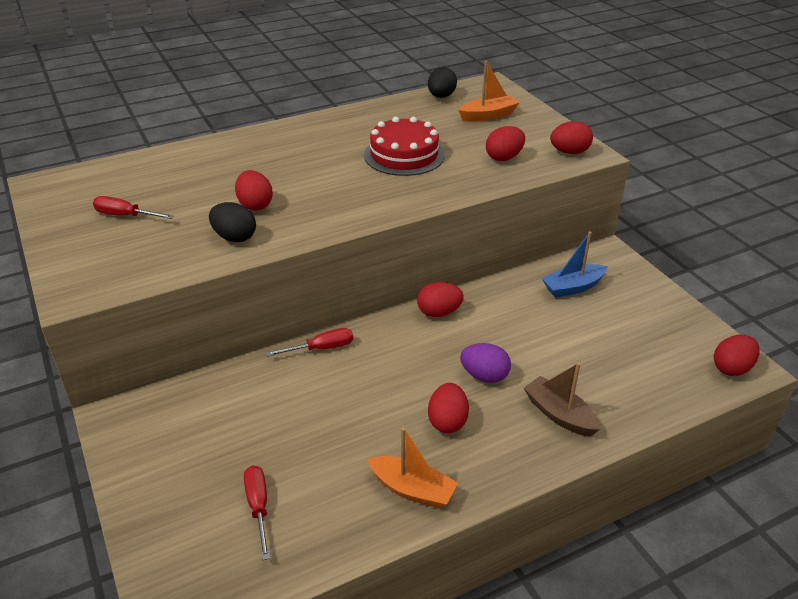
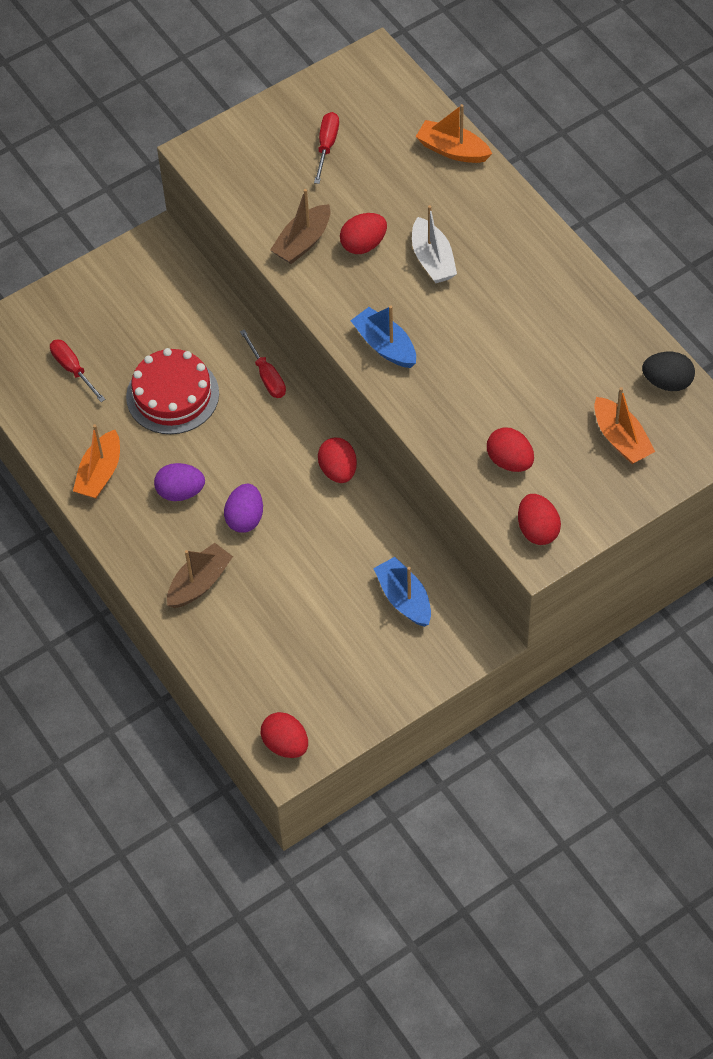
camera: 85 degrees right, 20 degrees up
(176, 156) = (452, 150): none -> orange boat
(234, 237) = (302, 242): black egg -> brown boat
(258, 507) = (73, 369): red screwdriver -> red screwdriver turned 105 degrees counterclockwise
(289, 174) = (432, 259): none -> white boat
(373, 203) = (385, 345): none -> blue boat
(404, 155) = (496, 360): red cake -> red cake (172, 395)
(447, 421) = (180, 492): red egg -> purple egg

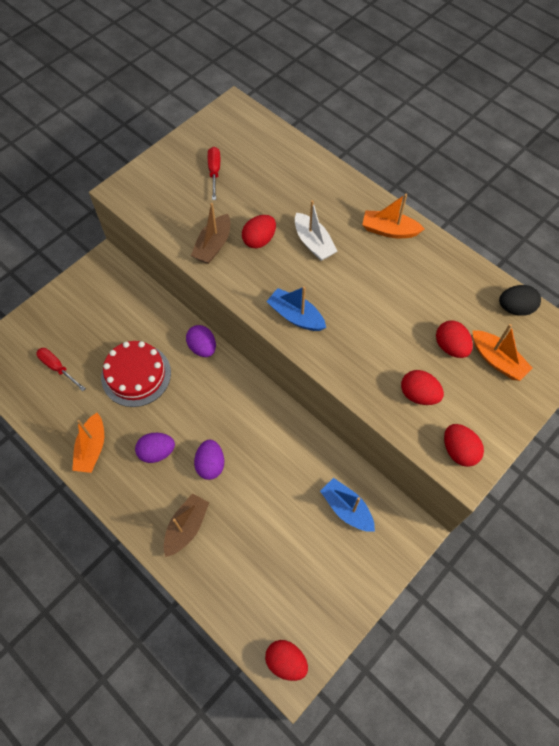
camera: 15 degrees left, 5 degrees up
(267, 376) = (202, 347): red screwdriver -> purple egg
(338, 470) = (271, 412): red egg -> red egg (450, 347)
(452, 150) = (305, 161): orange boat -> orange boat (389, 230)

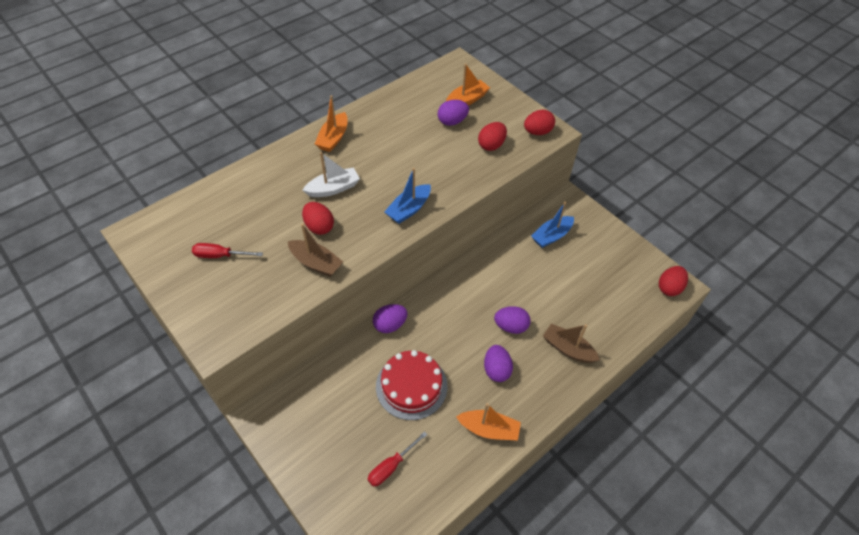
camera: 85 degrees left, 10 degrees down
(450, 347) = (452, 121): red egg -> purple egg
(515, 308) = (424, 83): black egg -> none

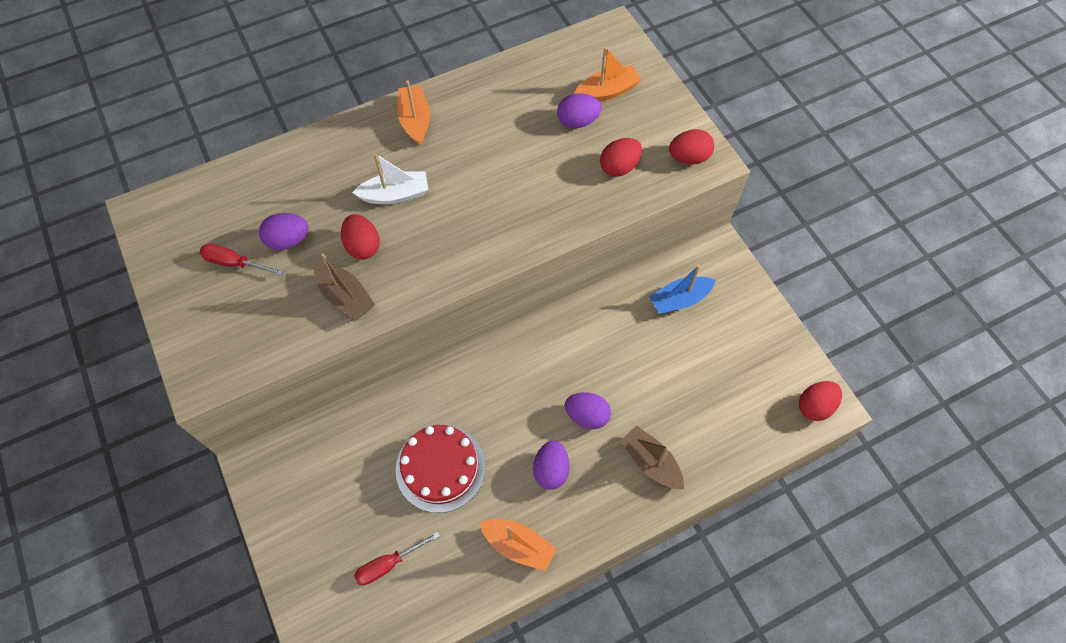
camera: 15 degrees right, 10 degrees up
(333, 138) = (415, 120): orange boat -> orange boat turned 135 degrees clockwise
(390, 325) = (436, 381): purple egg -> purple egg (288, 240)
(409, 209) = (482, 243): blue boat -> none

